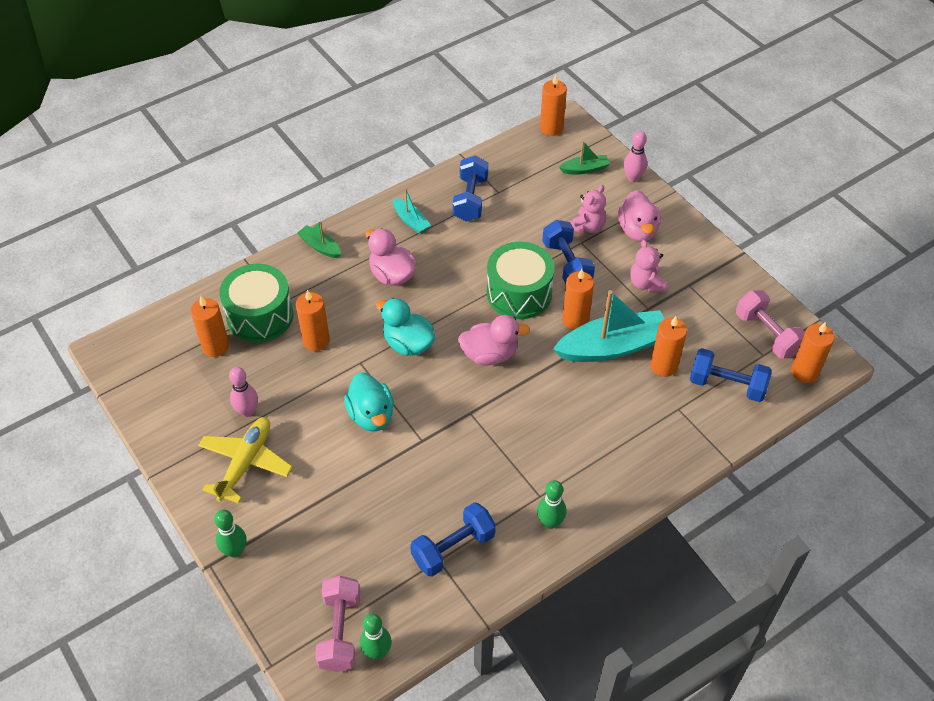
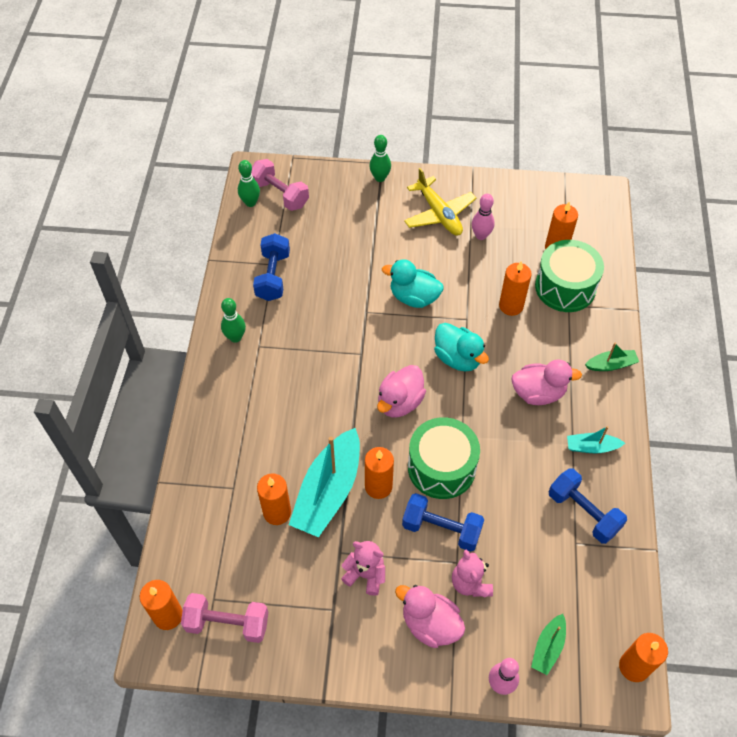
camera: 130 degrees right, 5 degrees up
(408, 343) = (458, 358): turquoise duck -> turquoise duck turned 60 degrees clockwise
(727, 385) = (217, 542): blue dumbbell -> none

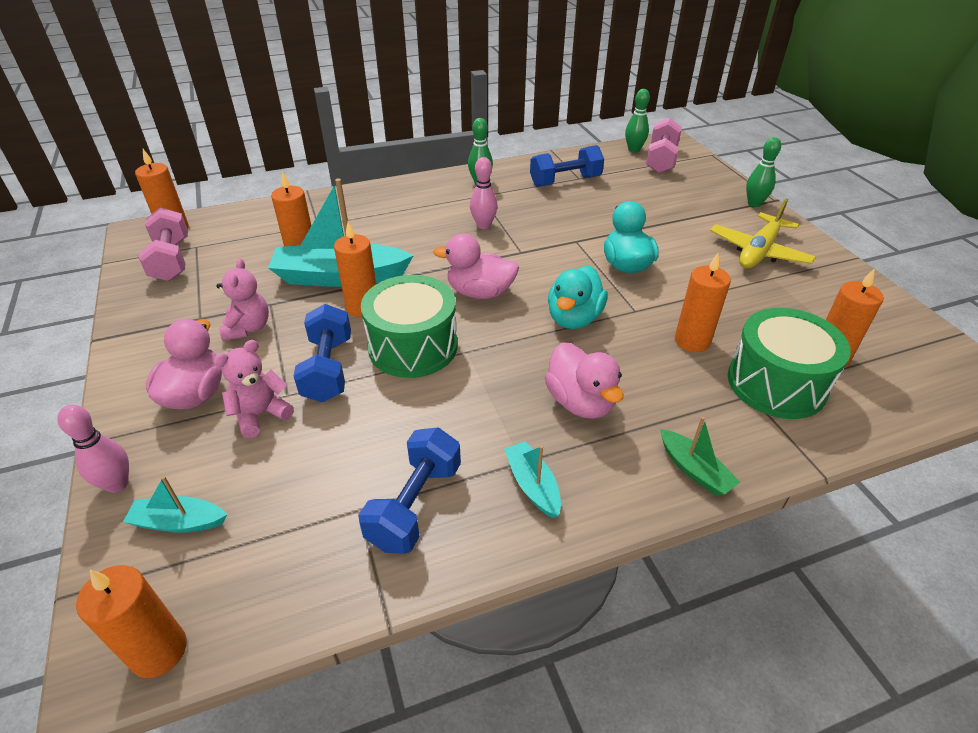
camera: 65 degrees right, 15 degrees down
(481, 235) = (767, 289): pink bowling pin -> pink bowling pin (483, 225)
(548, 647) = (179, 522): green boat -> turquoise boat

